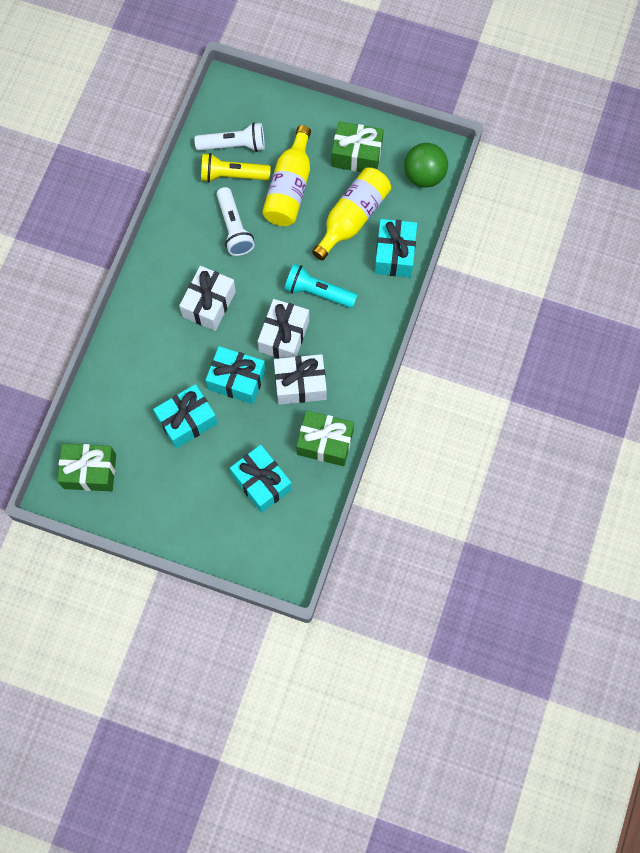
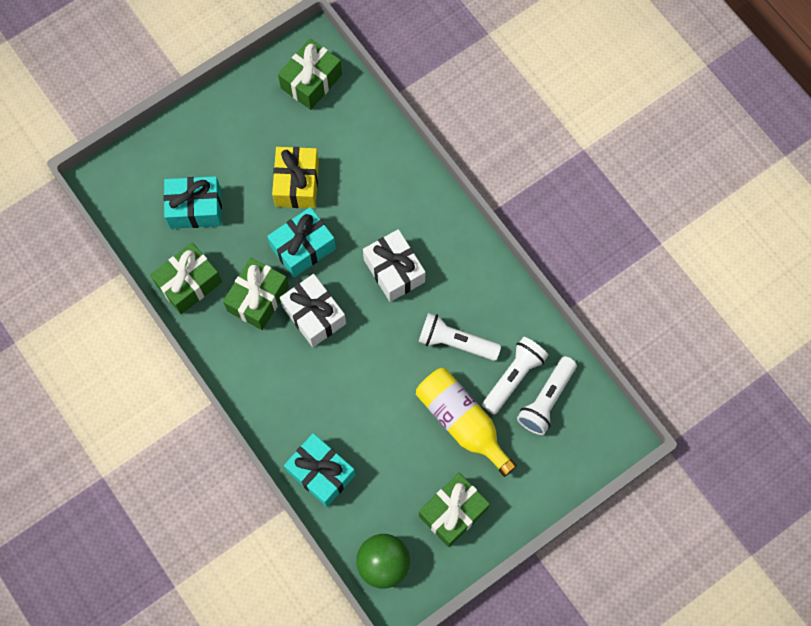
camera: 125 degrees right, 0 degrees up
(187, 421) = (297, 184): turquoise gift -> yellow gift
(232, 175) = (513, 377): yellow flashlight -> white flashlight
(300, 384) = (258, 299): white gift -> green gift
(318, 292) = (335, 374): turquoise flashlight -> none
(352, 218) = (388, 460): yellow bottle -> none

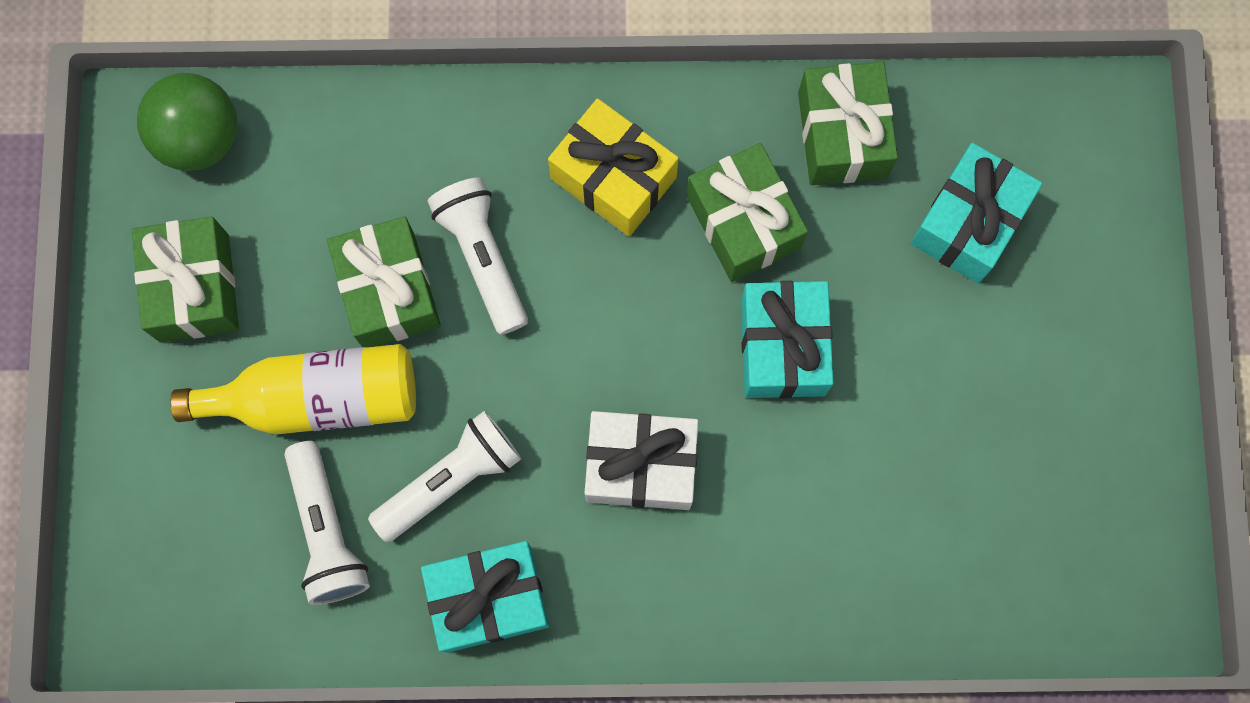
camera: 125 degrees right, 5 degrees up
(297, 184) = (905, 411): yellow gift -> yellow gift (613, 178)
(311, 81) = (1086, 562): green gift -> green gift (389, 291)
(314, 315) = (654, 289): white gift -> none
(321, 473) = (398, 138): turquoise gift -> turquoise gift (489, 599)
(546, 400) = (253, 556): white flashlight -> white flashlight (483, 258)

